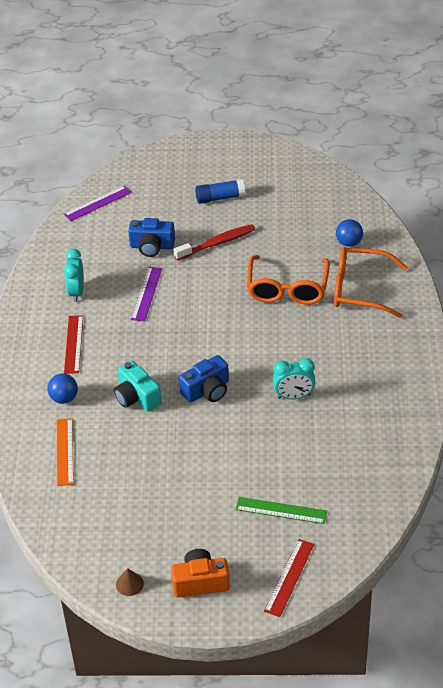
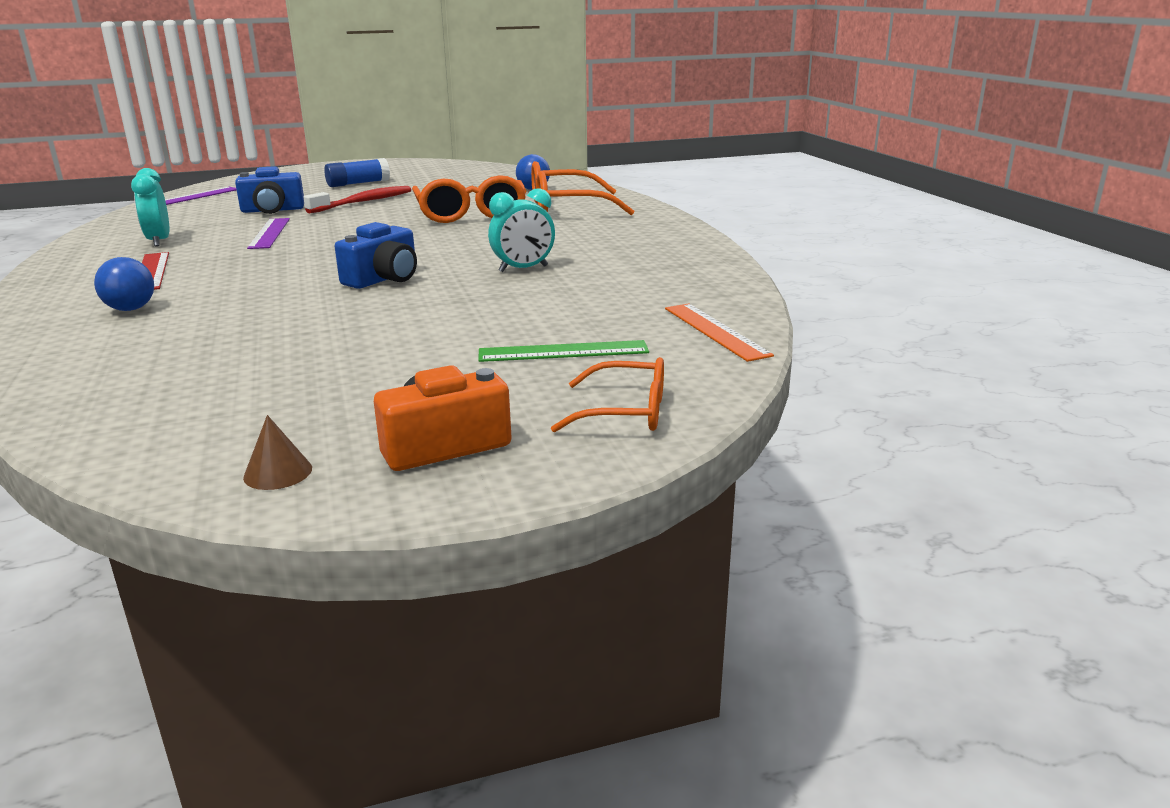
camera: 20 degrees left, 20 degrees down
(65, 451) = (127, 351): orange ruler -> orange ruler (716, 331)
(137, 397) = (265, 295): turquoise camera -> none
(289, 577) = (625, 412): red ruler -> orange glasses

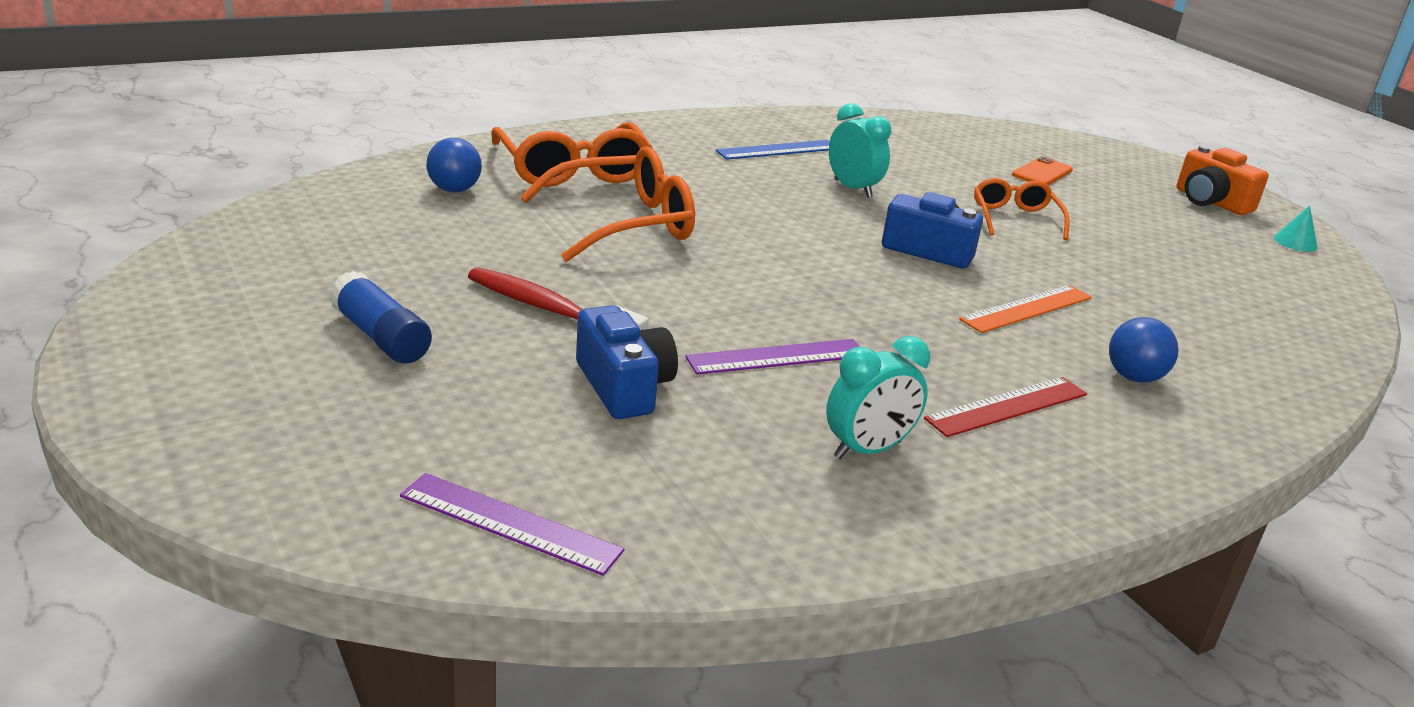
camera: 105 degrees left, 5 degrees up
(278, 472) = (1295, 242): brown cone -> turquoise cone
(563, 352) = (1042, 173): green ruler -> orange phone
(619, 254) = (778, 150): none -> blue ruler
(625, 412) = (1115, 158): orange glasses -> orange glasses (1015, 218)
(716, 331) = (959, 129): orange ruler -> orange ruler (1026, 308)

